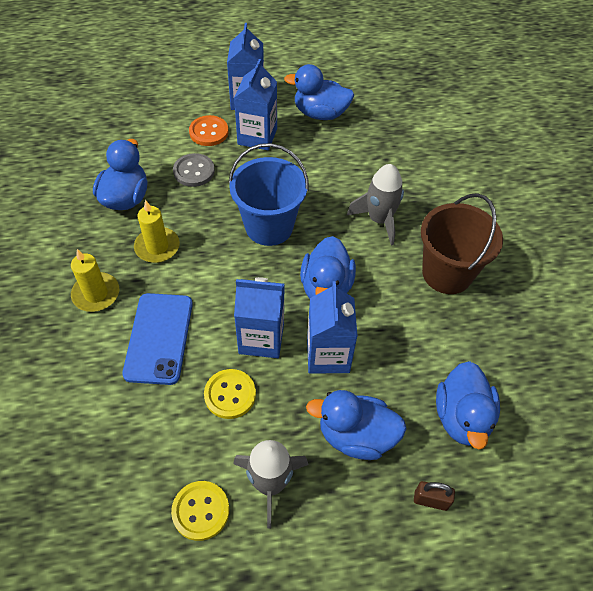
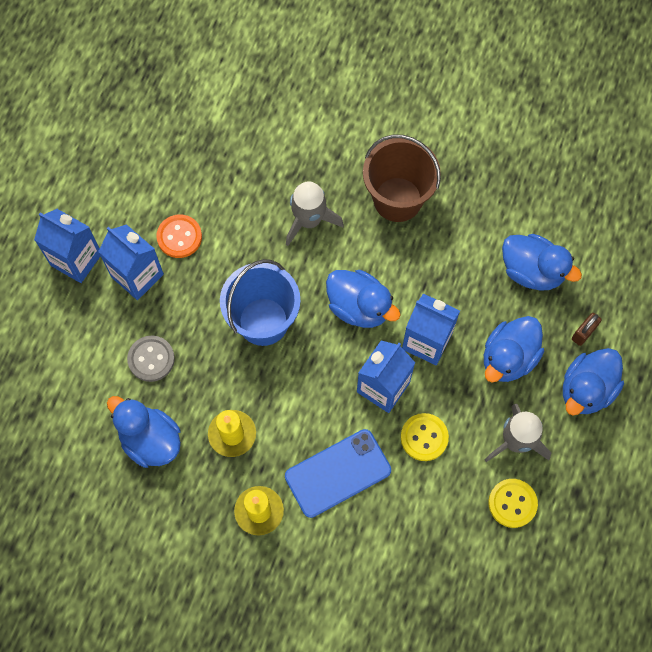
camera: 60 degrees left, 15 degrees up
(159, 338) = (338, 473): blue phone -> blue phone turned 60 degrees counterclockwise
(209, 132) = (102, 320): orange button -> orange button (179, 237)
(320, 113) = (140, 198): blue duck -> blue duck (586, 389)

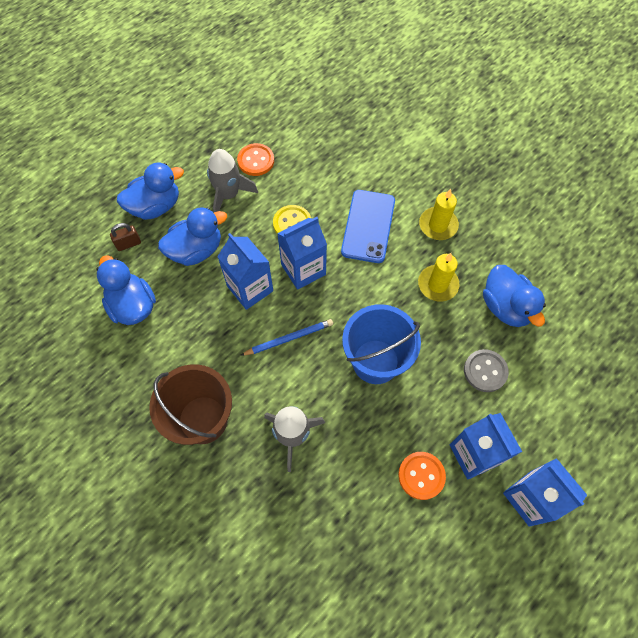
camera: 155 degrees left, 5 degrees down
(338, 473) = (368, 226): blue phone -> blue phone turned 75 degrees counterclockwise
(359, 307) = (289, 338): blue duck -> blue pencil
(512, 503) = (256, 161): yellow button -> orange button

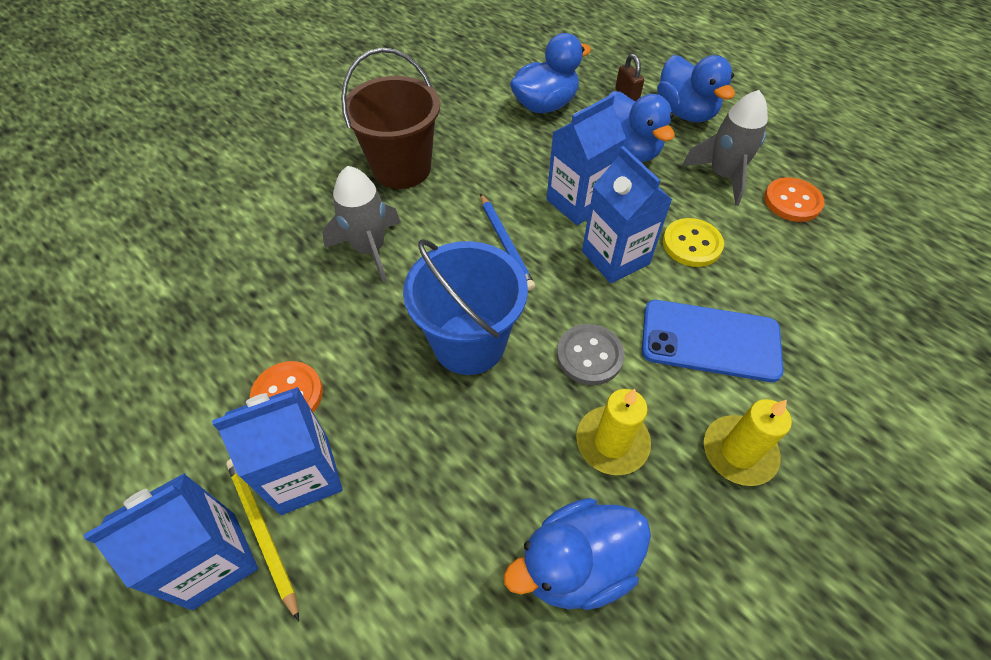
camera: 90 degrees right, 10 degrees down
(485, 371) = (446, 509): grey button -> grey button (589, 356)
(511, 473) = (262, 533): none -> yellow pencil

